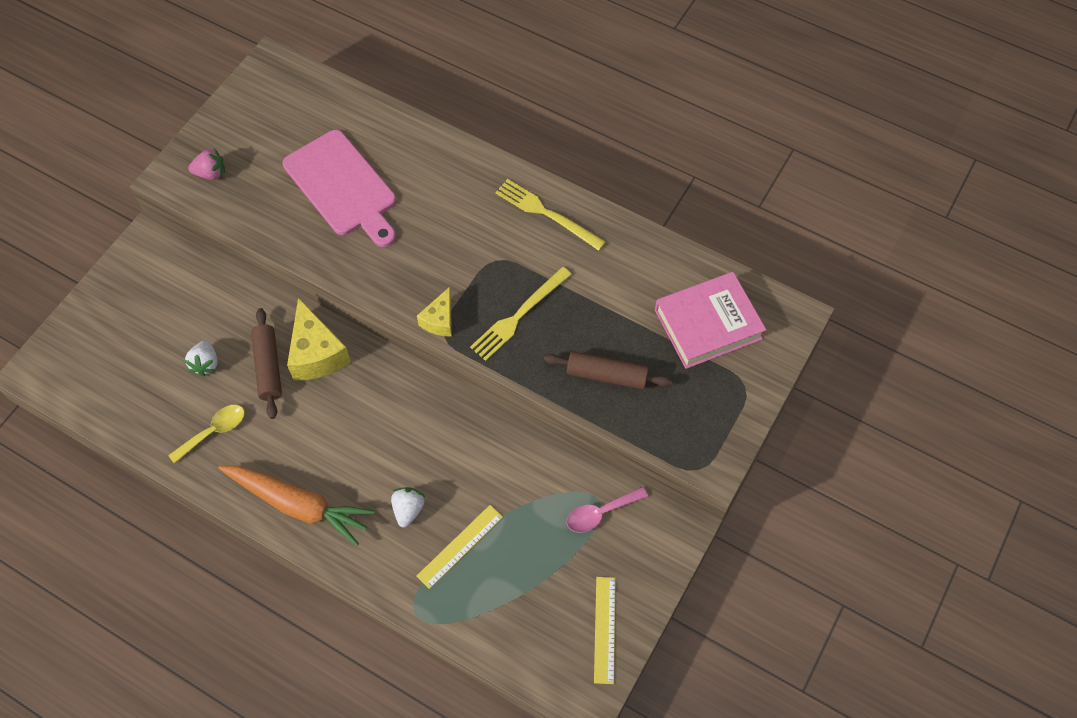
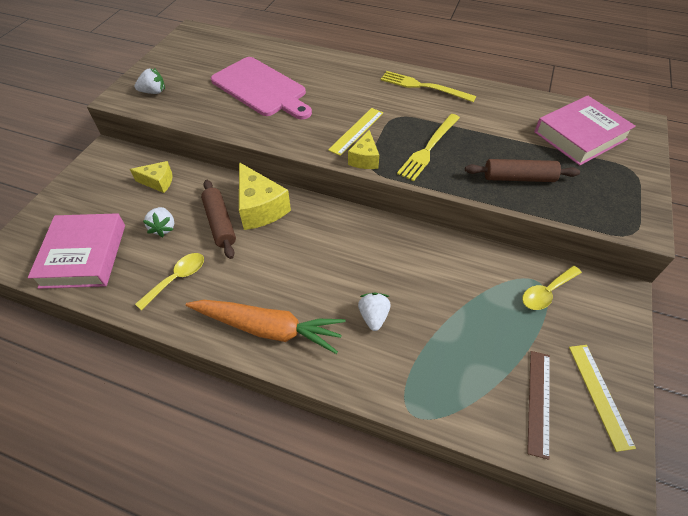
camera: 10 degrees left, 10 degrees down
(118, 386) = (84, 255): none -> pink book
(205, 297) = (158, 182): none -> yellow cheese
(211, 173) = (153, 92): pink strawberry -> white strawberry
(460, 546) = (432, 340): yellow ruler -> yellow ruler (356, 131)
(542, 625) = (538, 401): none -> brown ruler
(600, 513) = (546, 292): pink spoon -> yellow spoon

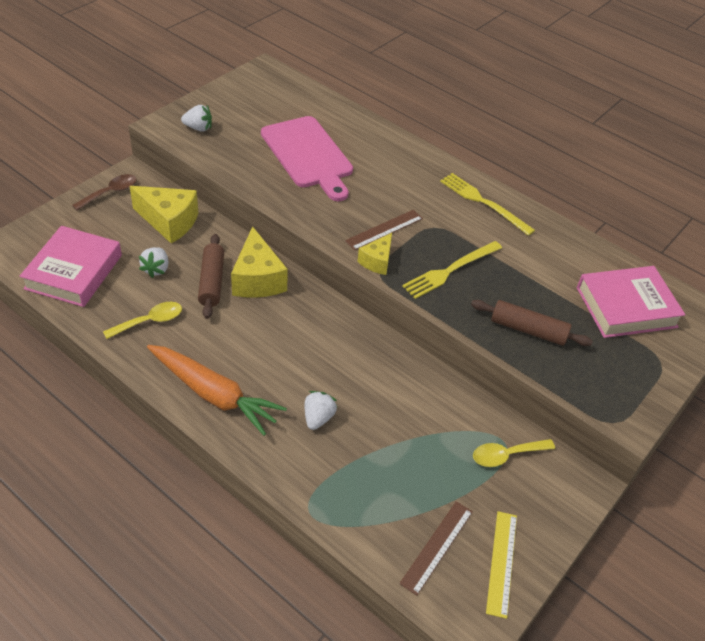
camera: 15 degrees right, 5 degrees down
(92, 172) = (110, 193): none -> brown spoon
(158, 182) = (169, 222): yellow cheese -> yellow cheese, size x1.70
(356, 131) = (384, 229): yellow ruler -> brown ruler

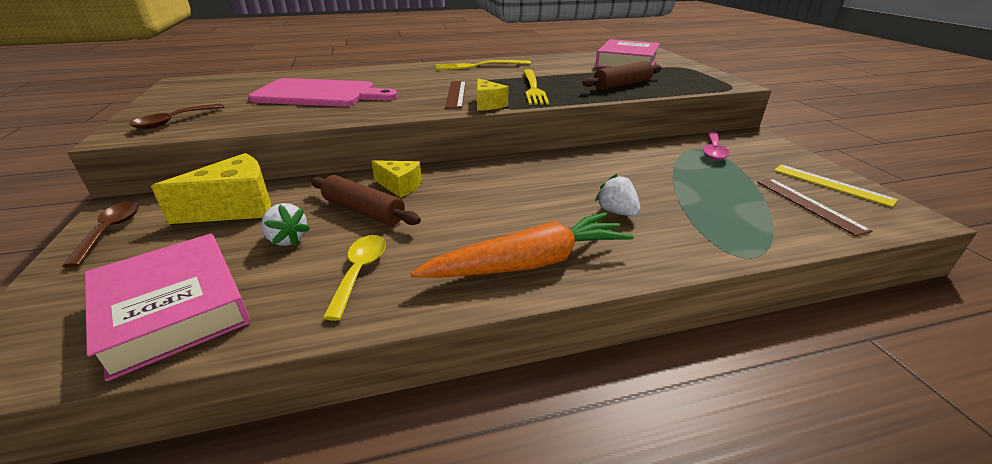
camera: 50 degrees left, 15 degrees down
(198, 128) = (174, 121): white strawberry -> brown spoon
(257, 279) = (400, 186): yellow cheese -> yellow cheese, size x0.59
(506, 455) = (713, 151): yellow spoon -> pink spoon

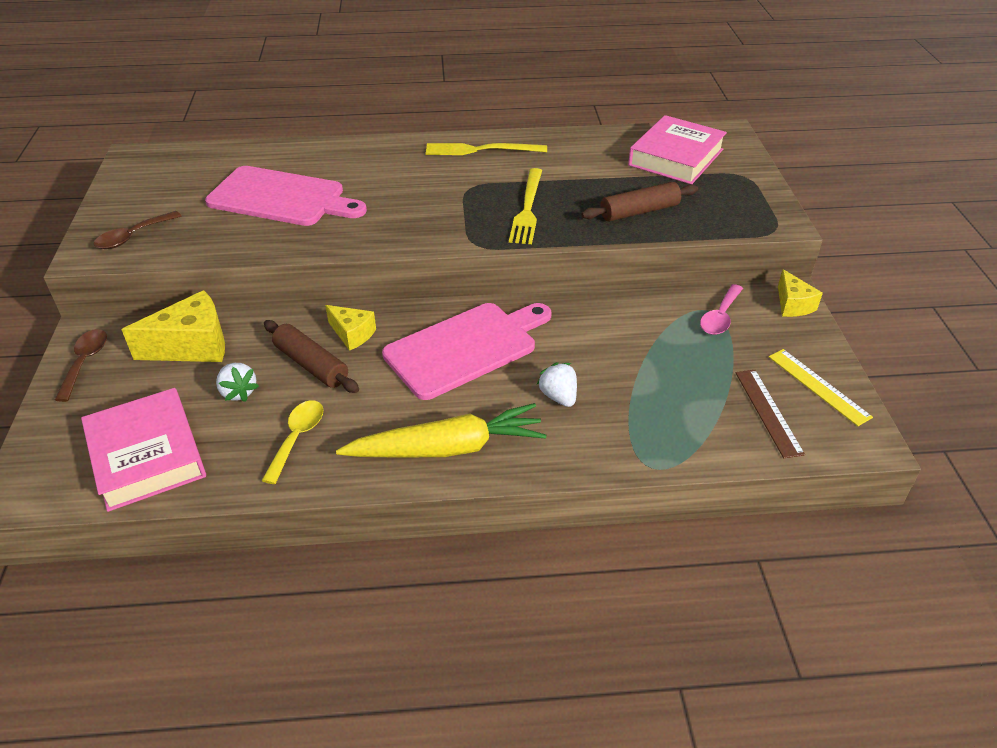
camera: 10 degrees right, 10 degrees up
(456, 94) = (433, 213): brown ruler -> none
(487, 104) = (462, 238): yellow cheese -> yellow cheese (792, 305)
(511, 186) = (466, 348): none -> pink cutting board
(529, 263) = (448, 448): orange carrot -> yellow carrot

